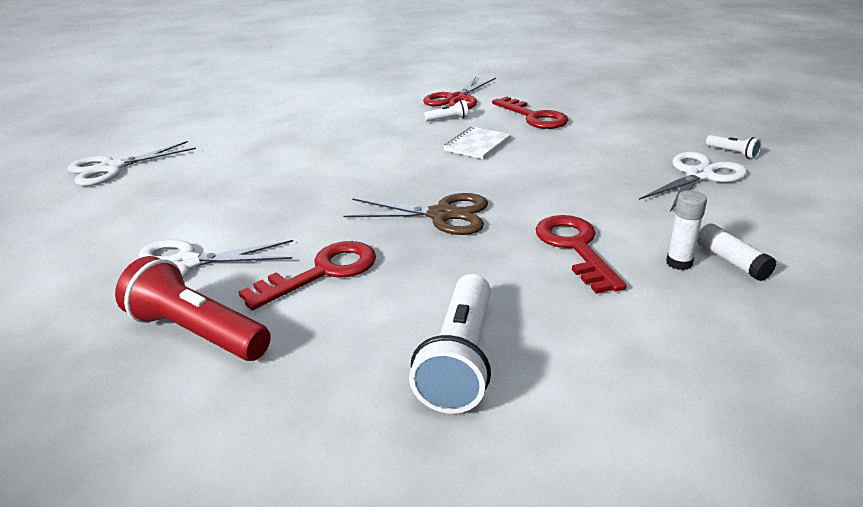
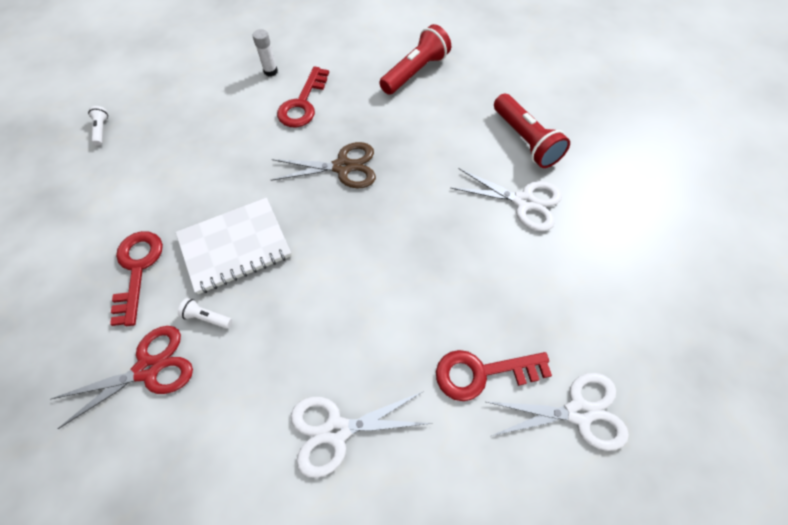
camera: 150 degrees left, 30 degrees up
(322, 272) = (445, 152): red key -> red key (482, 373)
(442, 215) = (343, 167): brown scissors -> brown scissors turned 135 degrees clockwise
(461, 359) = (415, 72): white flashlight -> red flashlight
(477, 145) = (235, 246): white notebook -> white notebook, size x1.66
(699, 175) = (157, 121): white scissors -> white scissors (336, 430)
(731, 261) = (248, 61): white glue stick -> none

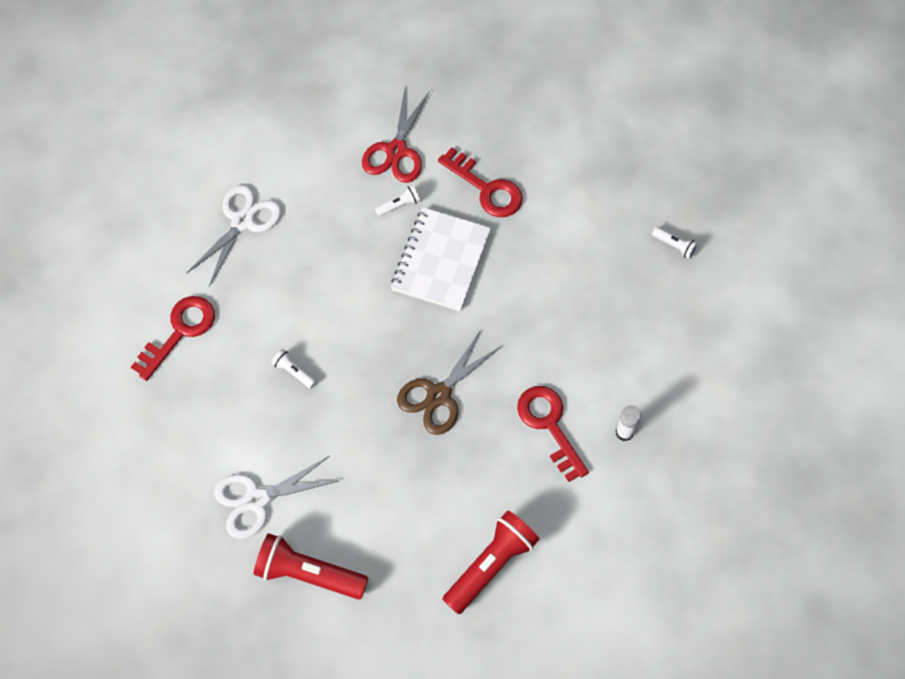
camera: 135 degrees right, 5 degrees up
(415, 72) = (490, 564): red flashlight -> red flashlight turned 135 degrees counterclockwise
(420, 261) = (294, 371): none -> white flashlight
(579, 412) = (96, 362): white scissors -> none

